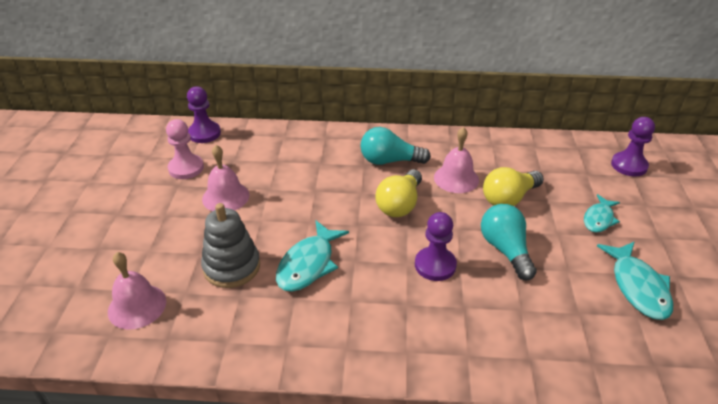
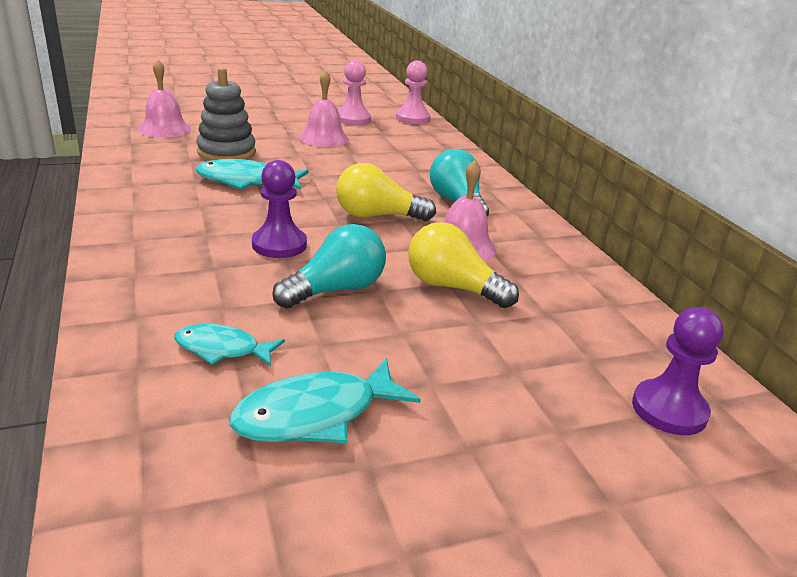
camera: 65 degrees right, 10 degrees down
(204, 133) = (412, 118): purple pawn -> pink pawn
(599, 219) = (469, 372): turquoise fish -> turquoise fish (222, 349)

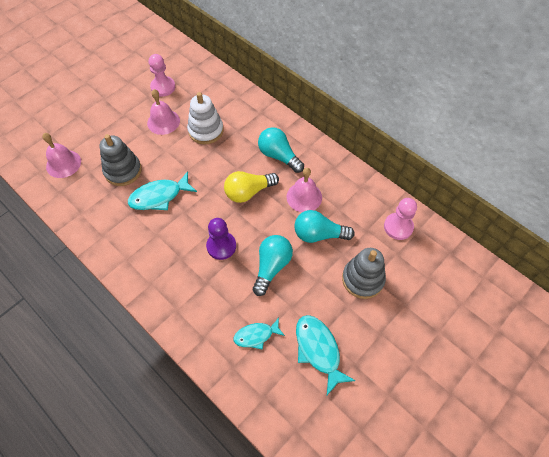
camera: 25 degrees left, 30 degrees up
(315, 415) = (318, 350): turquoise fish -> turquoise fish turned 120 degrees clockwise
(372, 158) = (206, 131): none -> white stacking toy
(412, 118) = (196, 66): pink pawn -> pink pawn (398, 227)
(452, 287) = (319, 234): yellow light bulb -> turquoise light bulb
(491, 363) = (362, 279): none -> grey stacking toy
(669, 410) = (437, 269): purple pawn -> none

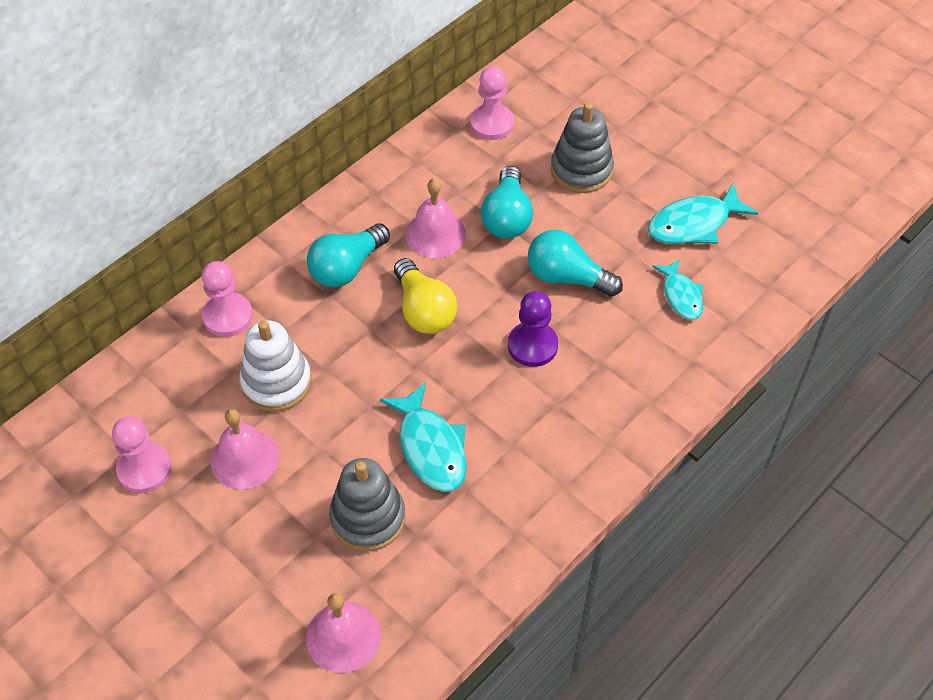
camera: 90 degrees left, 5 degrees down
(247, 109) = (227, 316): none -> pink pawn

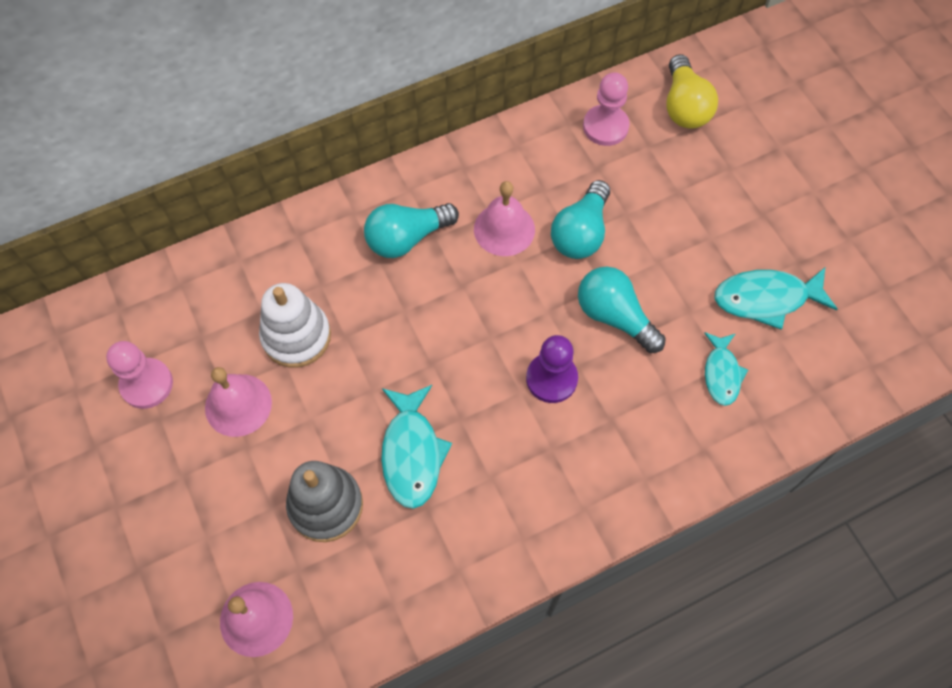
camera: 20 degrees right, 10 degrees up
(227, 316) = (278, 253): pink pawn -> none
(424, 310) = (461, 307): yellow light bulb -> yellow light bulb (684, 106)
(581, 170) = (675, 204): grey stacking toy -> none

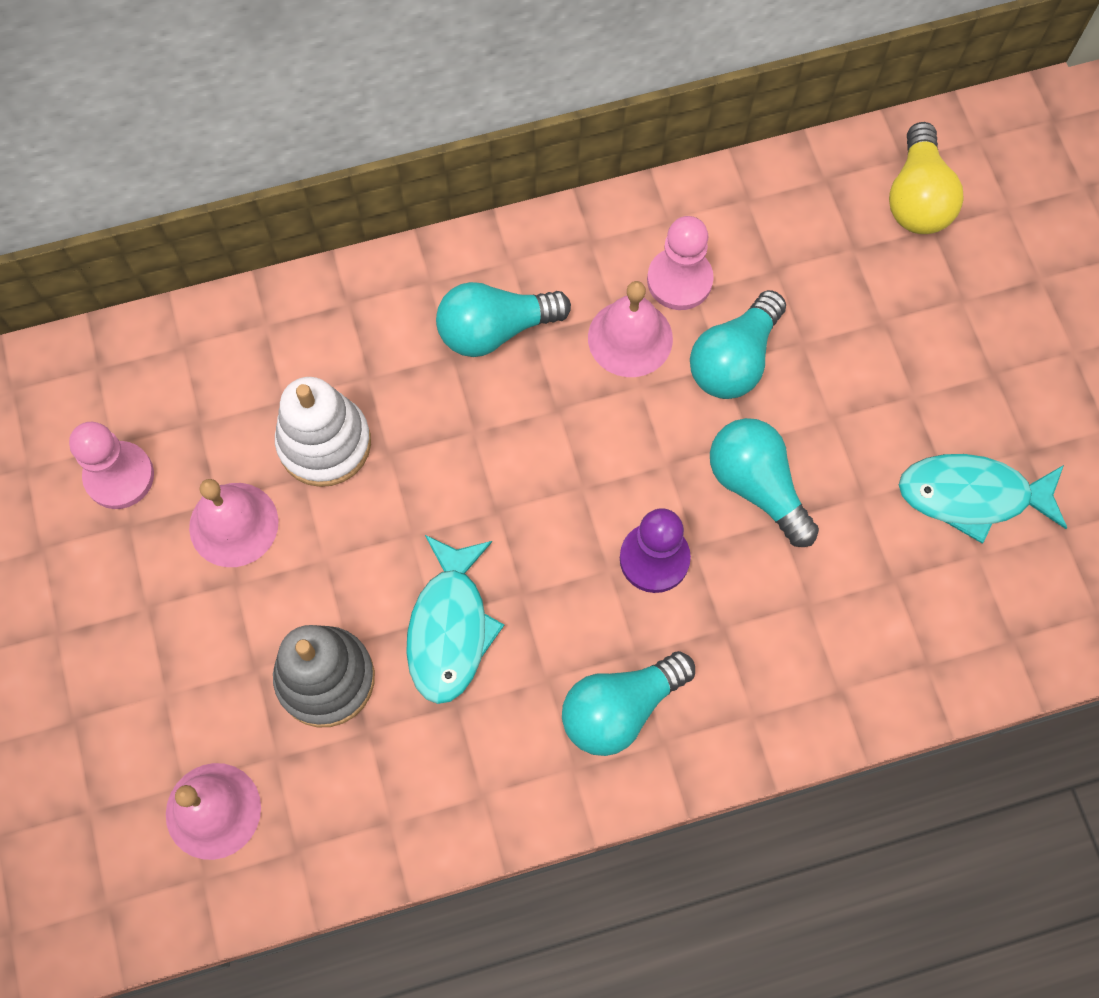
camera: 10 degrees right, 5 degrees up
(548, 490) = (620, 709): none -> turquoise light bulb
(605, 127) = (799, 211): pink pawn -> pink pawn (679, 280)
(721, 373) = (887, 590): turquoise fish -> none

